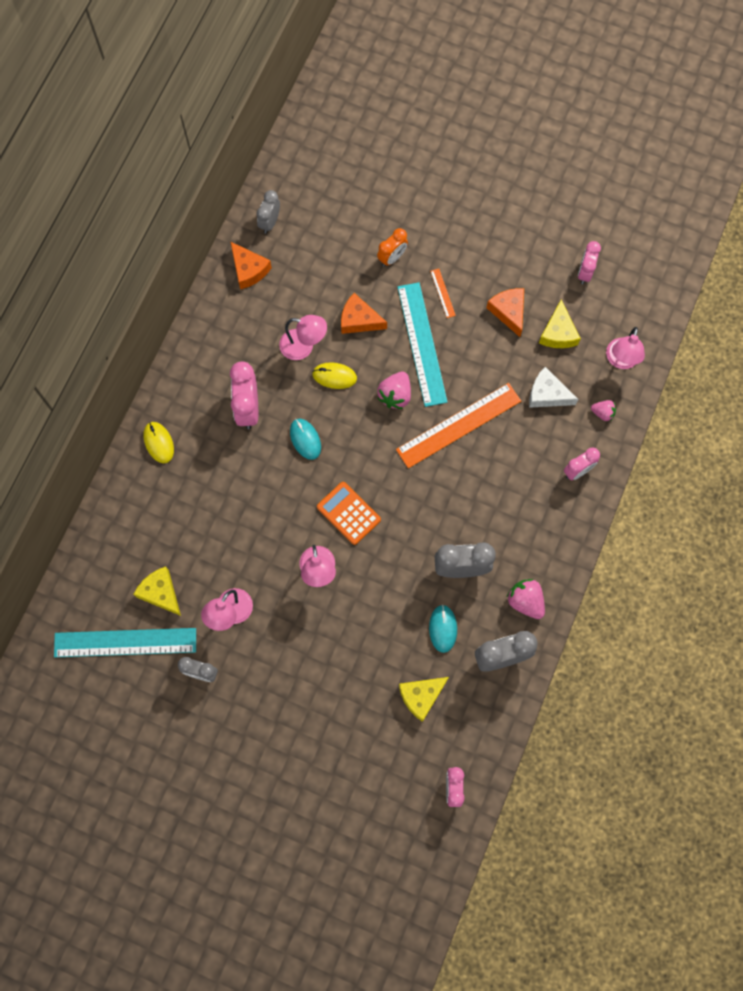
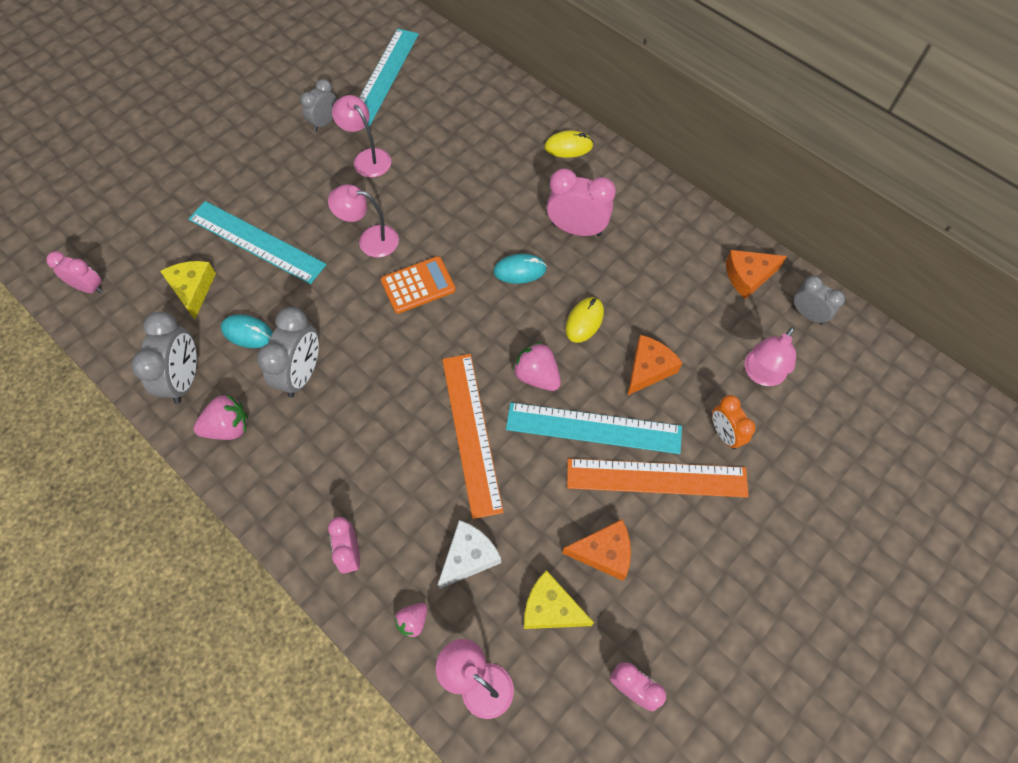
camera: 110 degrees right, 10 degrees down
(160, 593) = (415, 112): yellow cheese -> none
(303, 346) = (633, 302): pink lamp -> pink lamp (761, 374)
(355, 667) = (256, 242): none -> turquoise ruler
(442, 293) = (656, 477): orange ruler -> orange ruler, size x2.42

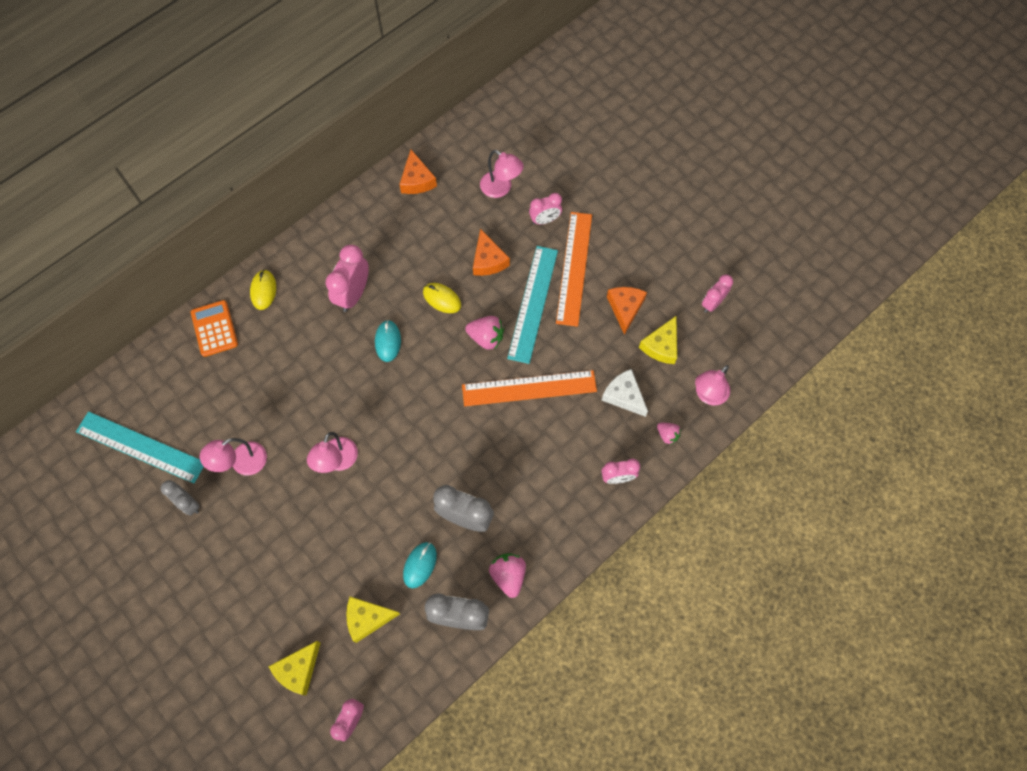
camera: 85 degrees left, 5 degrees up
(147, 235) = (298, 670): none -> yellow cheese
(256, 242) = (323, 563): turquoise ruler -> none
(418, 285) = (391, 422): orange calculator -> orange calculator (214, 328)
(537, 376) = (486, 338): pink strawberry -> pink strawberry turned 120 degrees counterclockwise
(648, 368) = (488, 260): orange cheese -> orange cheese turned 150 degrees counterclockwise
(724, 434) = (545, 220): orange clock -> pink clock
(807, 314) = (455, 149): grey clock -> none

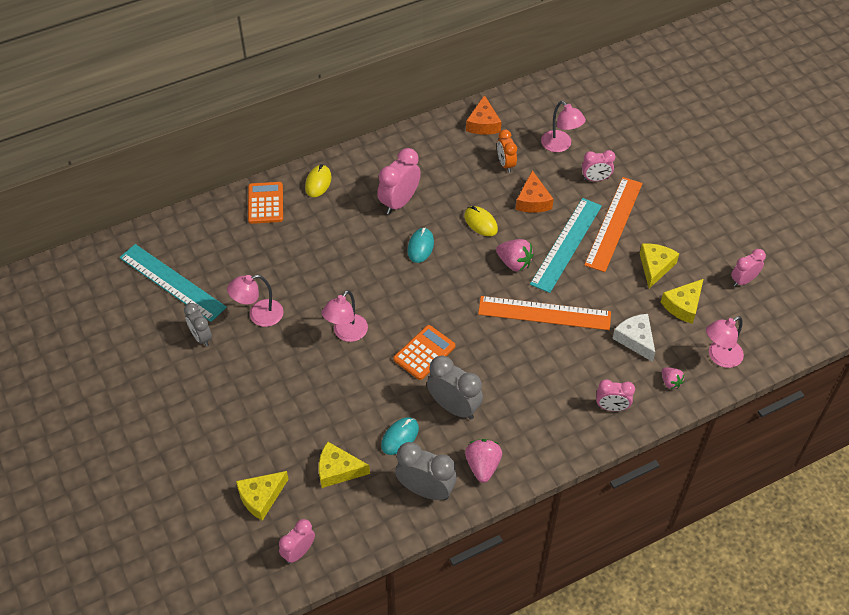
camera: 15 degrees right, 15 degrees down
(421, 463) = (424, 353): none -> orange calculator
(451, 223) = (505, 164): none -> orange clock
(625, 308) = (655, 267): orange cheese -> yellow cheese

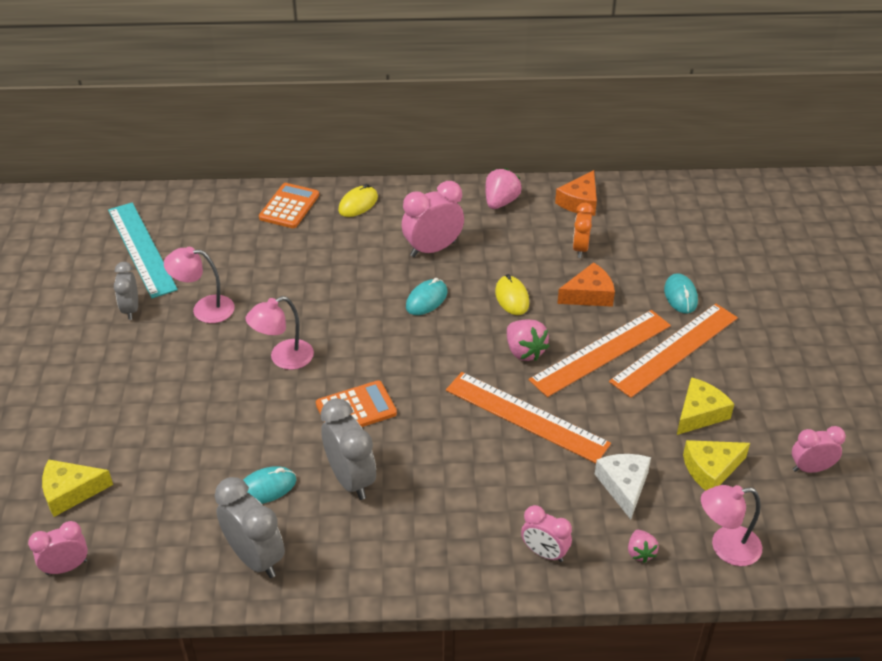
camera: 25 degrees right, 10 degrees down
(338, 470) = (173, 496): yellow cheese -> none
(482, 466) = (340, 558): pink strawberry -> pink strawberry (500, 202)
(533, 200) = (589, 295): orange cheese -> orange cheese turned 135 degrees counterclockwise
(560, 145) = (658, 249): pink lamp -> none
(566, 244) = (600, 352): turquoise ruler -> orange ruler
(595, 179) = (680, 296): pink clock -> turquoise mouse

